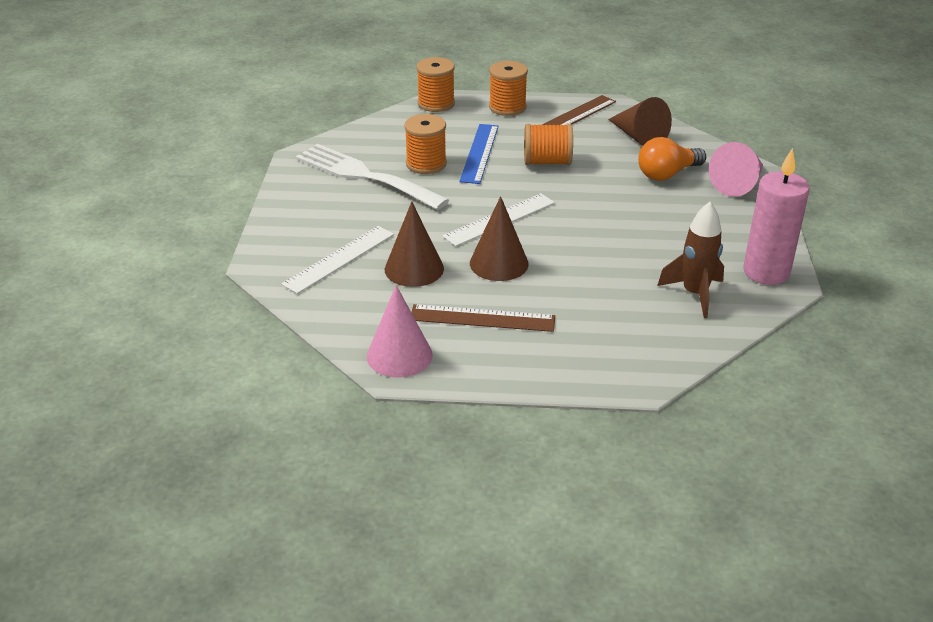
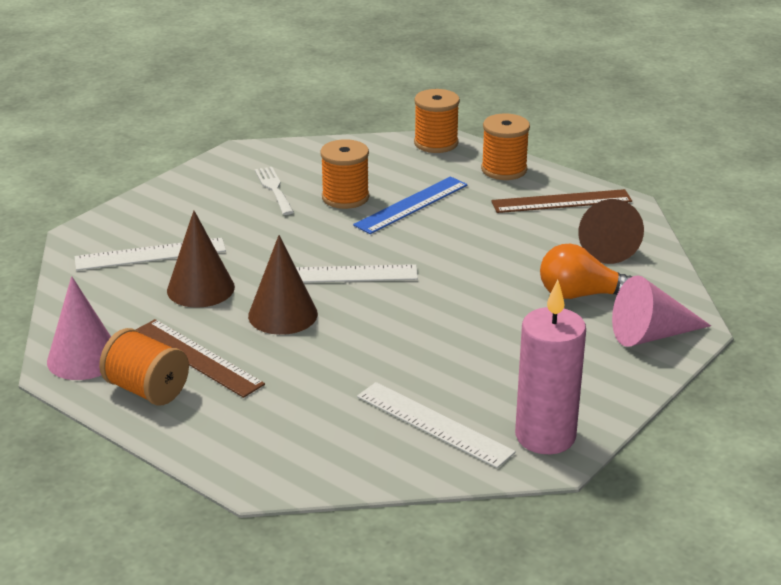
camera: 35 degrees right, 5 degrees down
(364, 176) = (274, 189): white fork -> white fork, size x0.49
(547, 162) = (468, 237): orange spool -> orange spool (147, 390)
(695, 294) = (433, 424): brown rocket -> white ruler

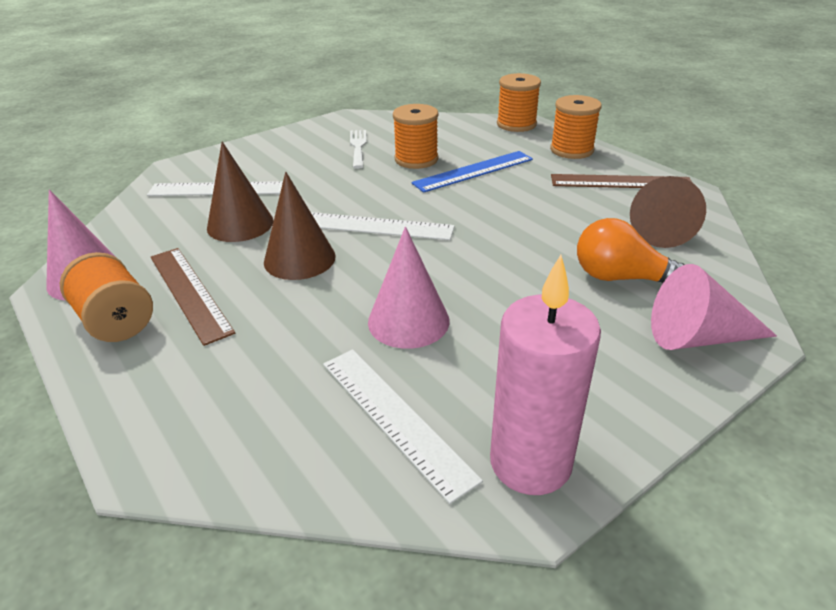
camera: 15 degrees right, 5 degrees up
(411, 354) = (408, 321): none -> pink cone

